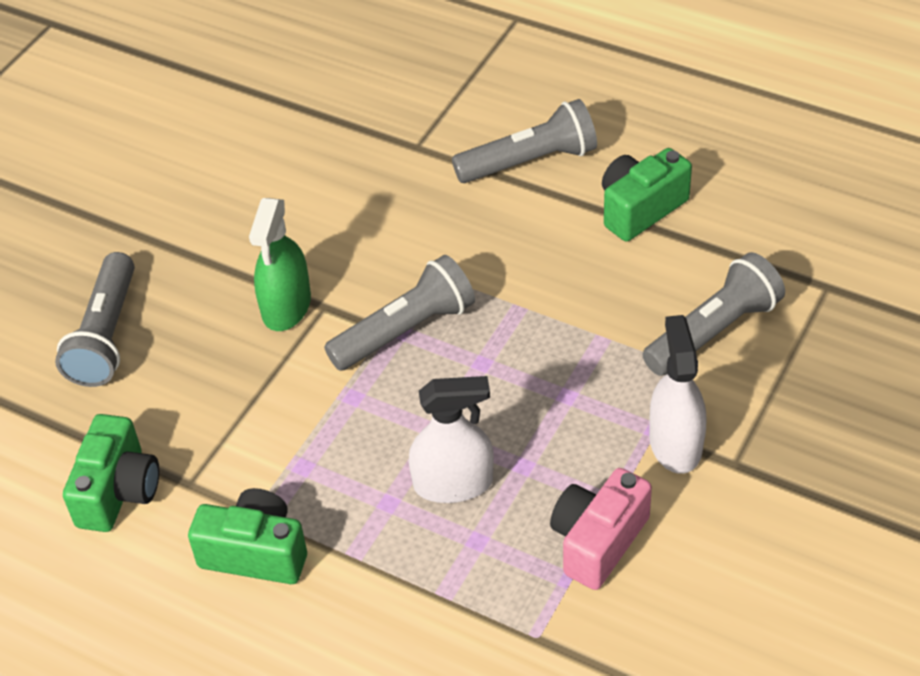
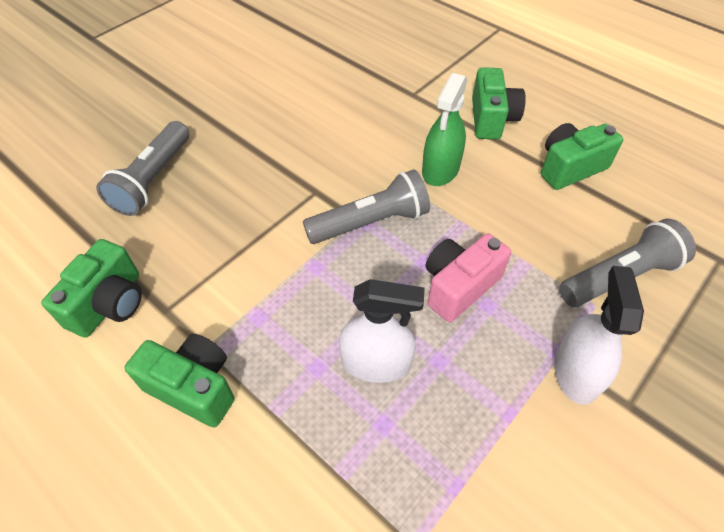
camera: 10 degrees right, 5 degrees up
(286, 306) = (288, 185): green spray bottle -> green spray bottle (440, 169)
(530, 161) = (491, 119): grey flashlight -> green camera
(598, 541) = (492, 454): pink camera -> pink camera (459, 286)

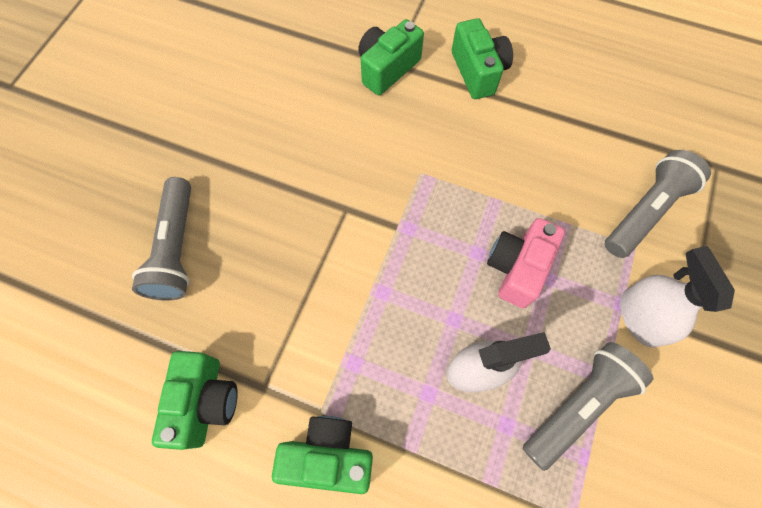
camera: 20 degrees left, 15 degrees up
(370, 222) = (413, 227): grey flashlight -> grey flashlight (578, 404)
(440, 169) = (453, 146): green spray bottle -> none
(569, 168) = (567, 108): green camera -> green camera (387, 68)

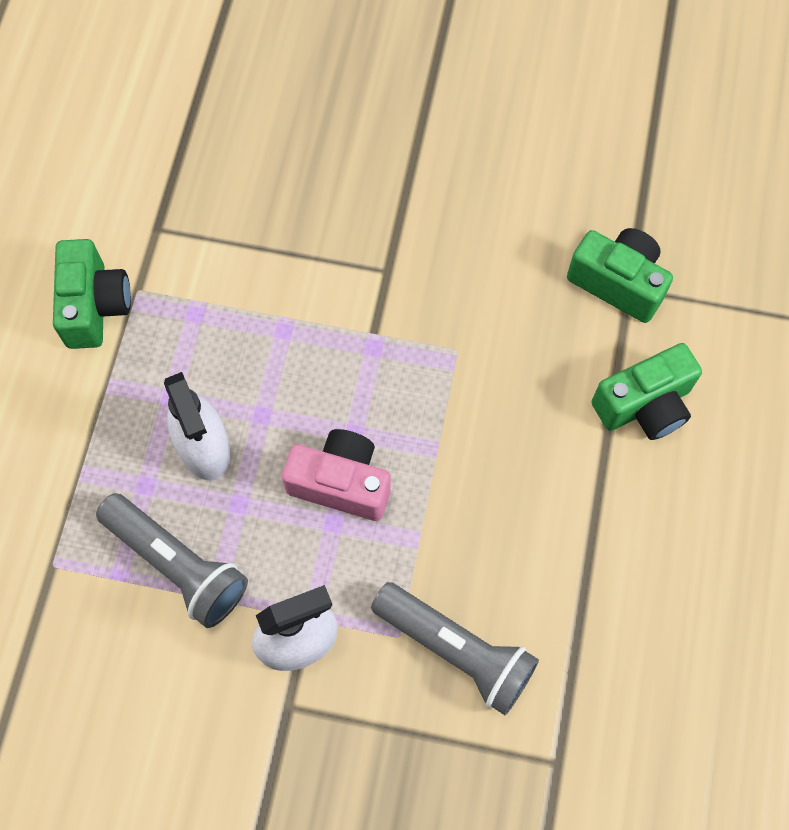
camera: 80 degrees right, 0 degrees up
(177, 248) = (302, 103): grey flashlight -> none
(205, 401) = (136, 177): green camera -> none

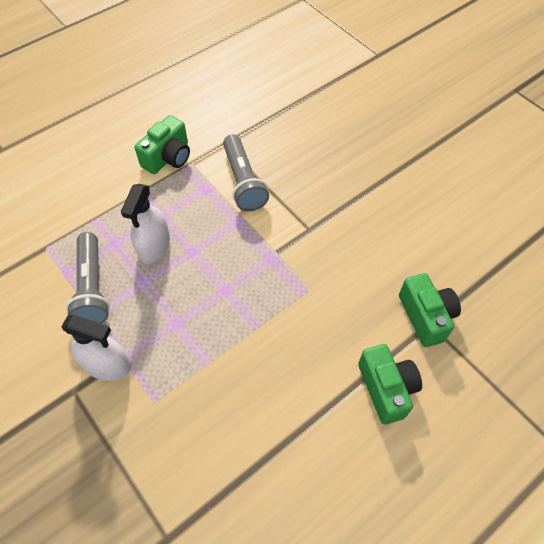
camera: 40 degrees right, 10 degrees down
(341, 483) = (197, 308): pink camera -> none
(456, 650) = (173, 433): grey flashlight -> grey flashlight (243, 181)
(644, 405) = (386, 388): green camera -> green camera turned 120 degrees counterclockwise

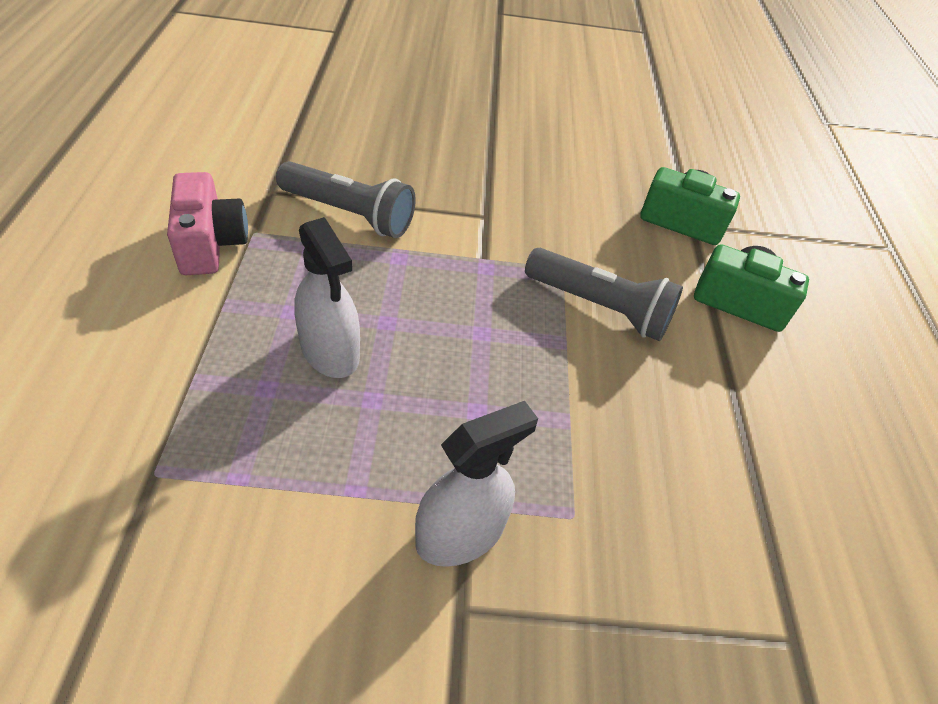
camera: 55 degrees left, 10 degrees down
(92, 287) = (308, 463): grey flashlight -> grey flashlight (600, 307)
(168, 157) = (210, 244): green camera -> pink camera

